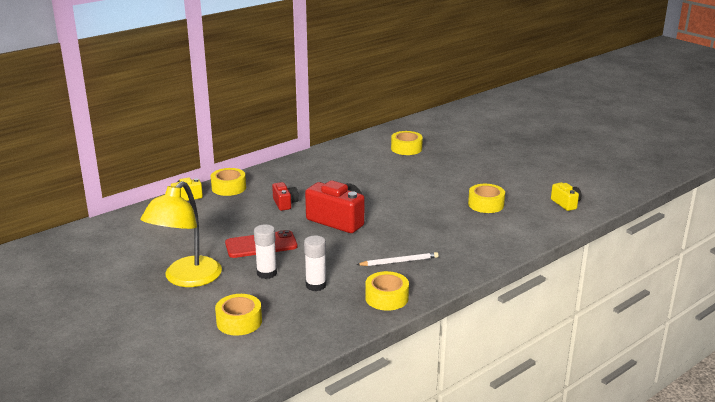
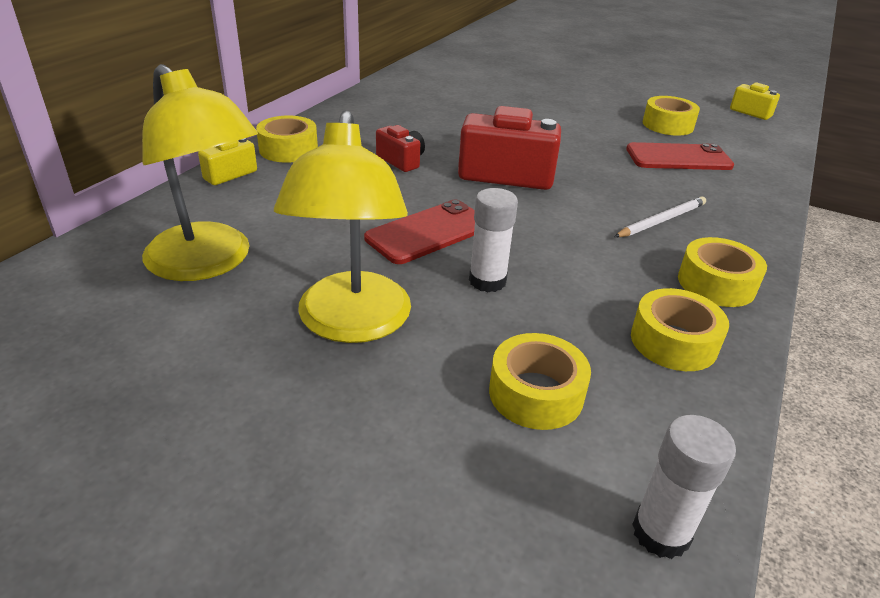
camera: 25 degrees left, 10 degrees up
(145, 241) = (208, 263): none -> yellow lamp
(316, 285) = (589, 285): white glue stick -> white glue stick (661, 532)
(406, 148) = (490, 71): yellow tape -> yellow tape (673, 342)
(462, 227) = (678, 158): none -> red phone

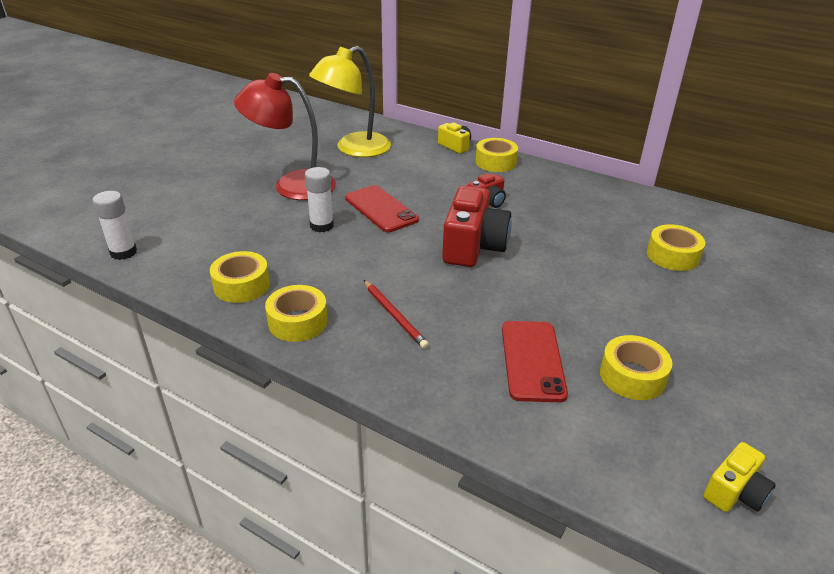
camera: 95 degrees right, 0 degrees up
(352, 324) = (292, 185): yellow lamp -> red lamp
(536, 393) = (220, 231): yellow tape -> yellow tape (672, 256)
(661, 220) = (394, 316): white pencil -> red pencil

